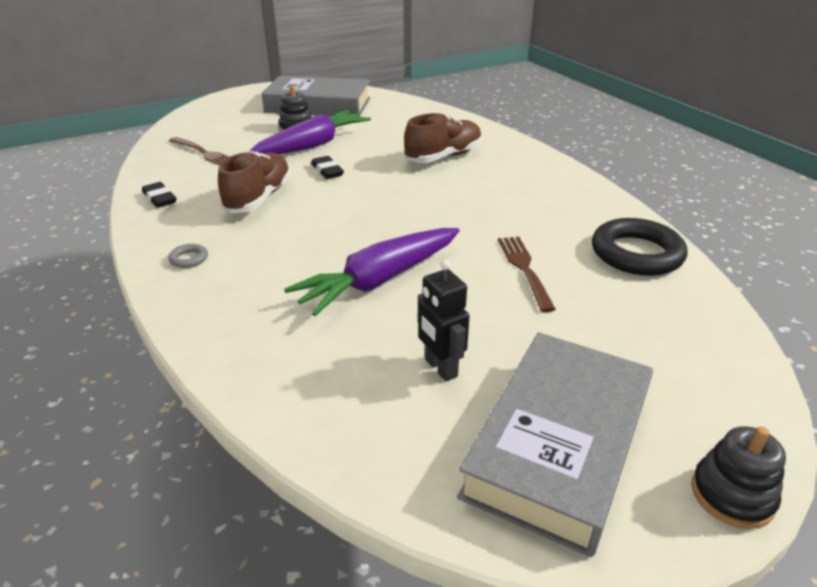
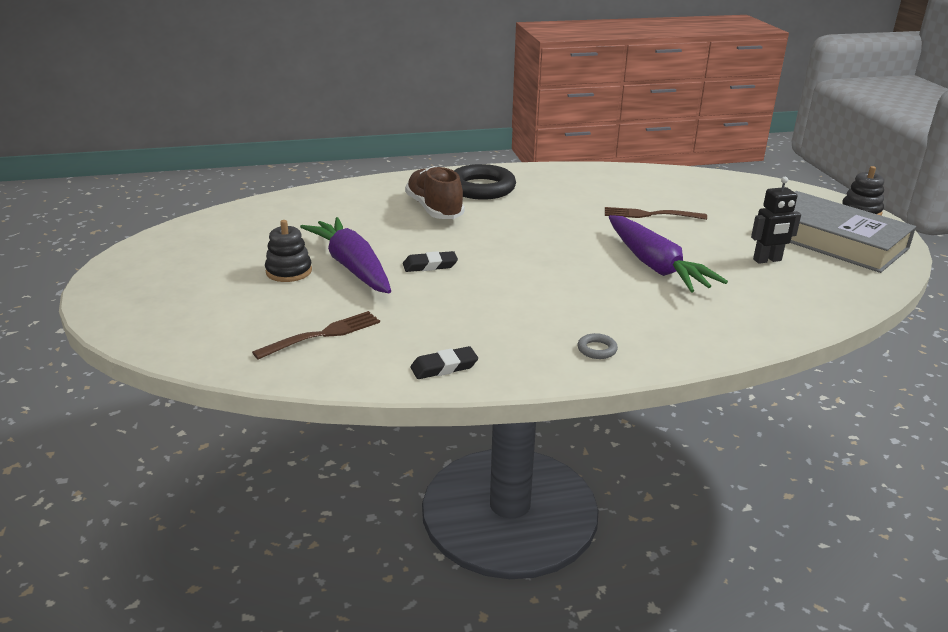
camera: 75 degrees left, 5 degrees down
(259, 198) = (477, 306): brown shoe -> none
(318, 105) = (219, 251): grey book -> none
(636, 254) = (638, 179): black ring -> black ring (481, 188)

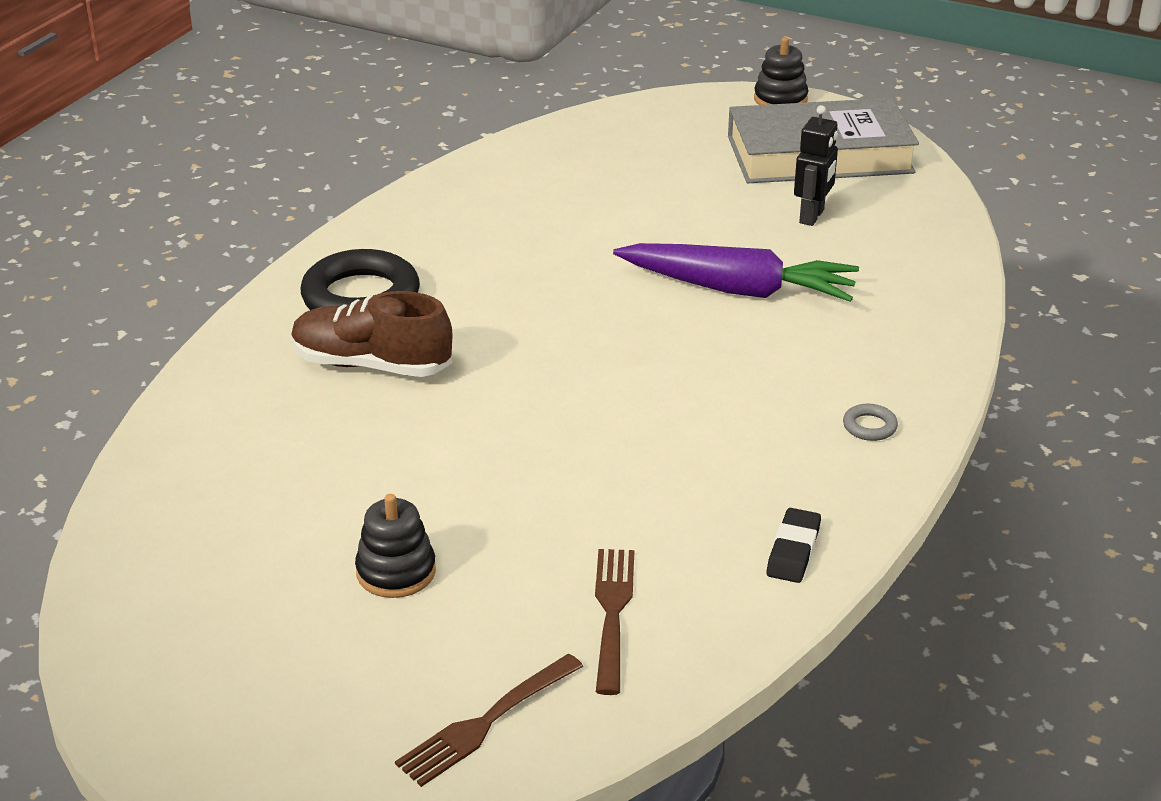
camera: 50 degrees left, 5 degrees up
(352, 266) = (453, 510): purple carrot -> none
(430, 265) = (533, 445): black eraser -> none
(651, 215) = (613, 222): brown fork -> brown fork (487, 721)

